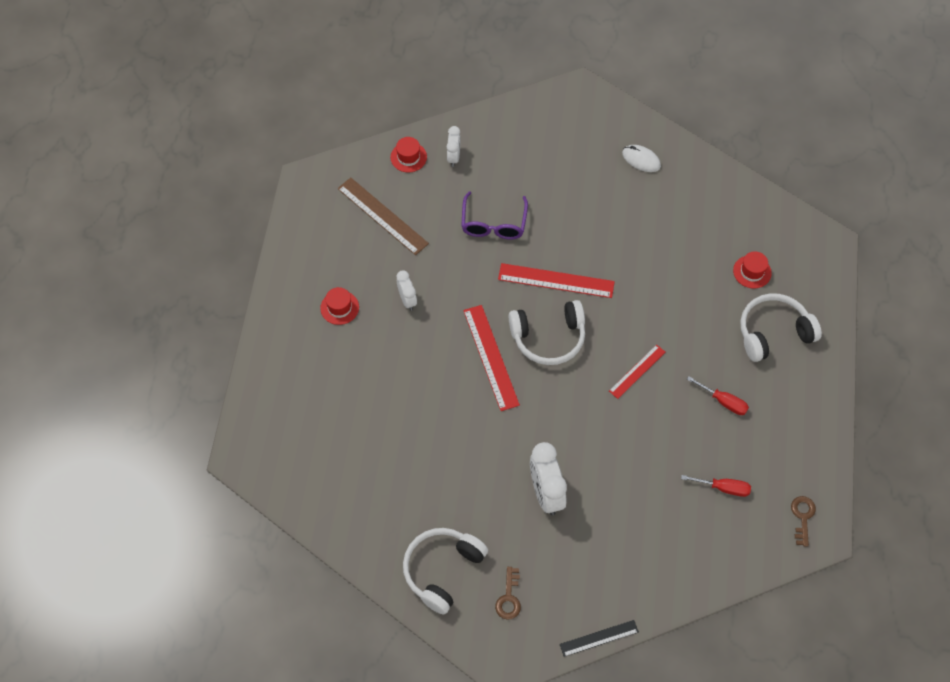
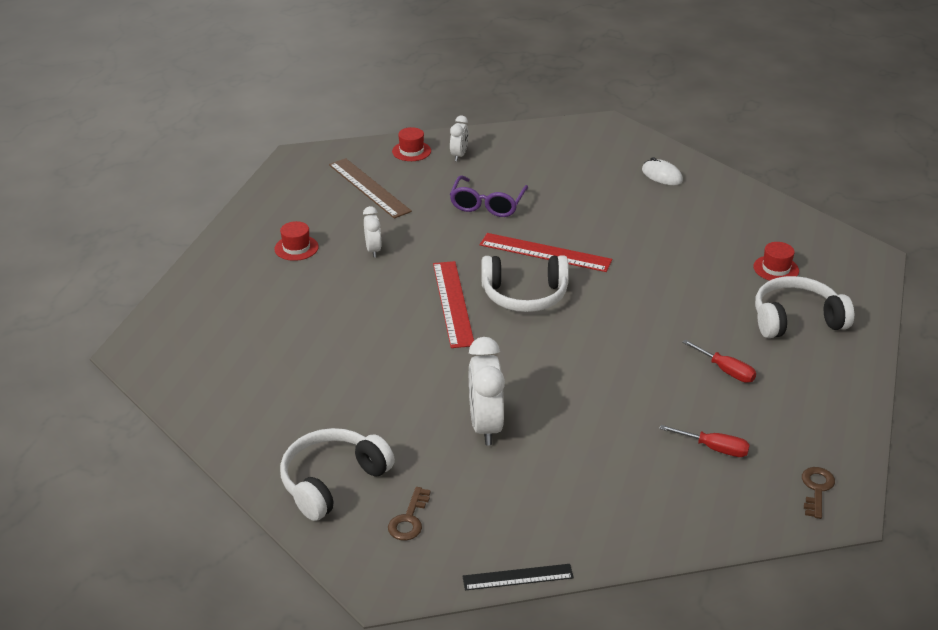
camera: 10 degrees right, 25 degrees down
(637, 371) = (623, 333): red ruler -> none

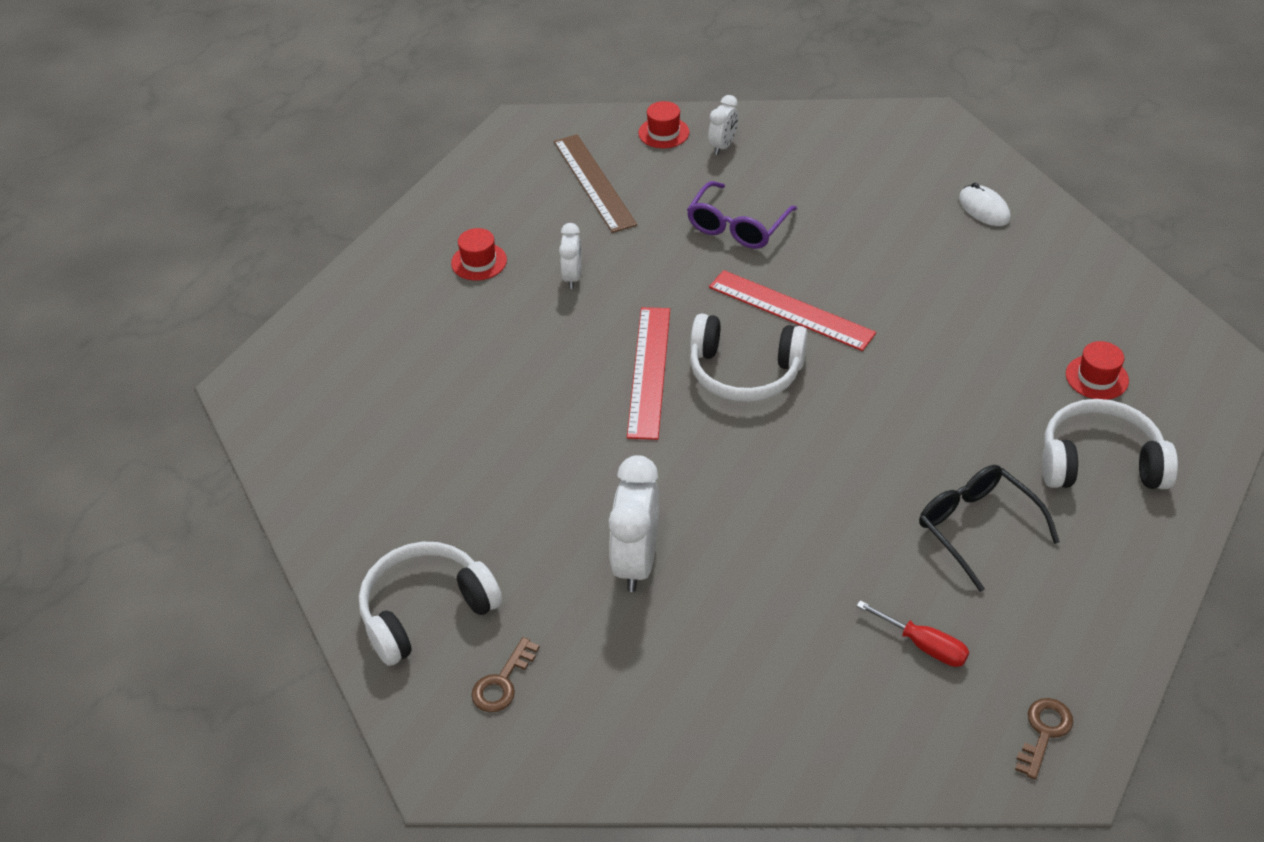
camera: 15 degrees right, 10 degrees up
(518, 577) = (611, 791): black ruler -> none
(725, 370) = (976, 527): red screwdriver -> black glasses

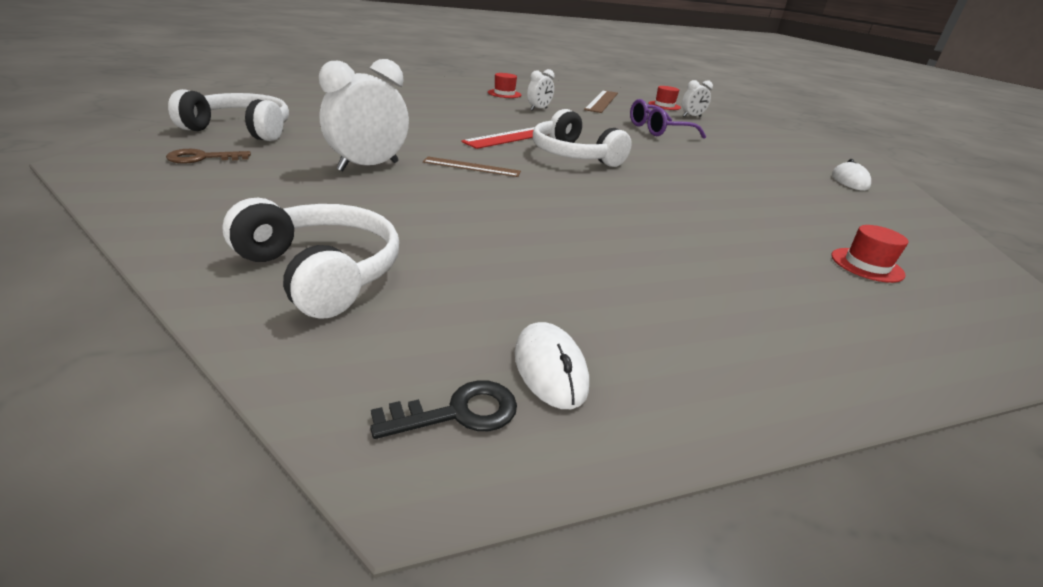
camera: 35 degrees right, 15 degrees down
(705, 480) = (472, 167): none -> brown ruler
(791, 310) = (643, 154): red ruler -> none
(923, 645) = (462, 289): red screwdriver -> none
(976, 527) = (626, 268): black glasses -> none
(1044, 664) = (550, 369): none -> white mouse
(1044, 732) = (457, 413): brown key -> black key
(1099, 462) = (811, 299): white headphones -> white headphones (322, 272)

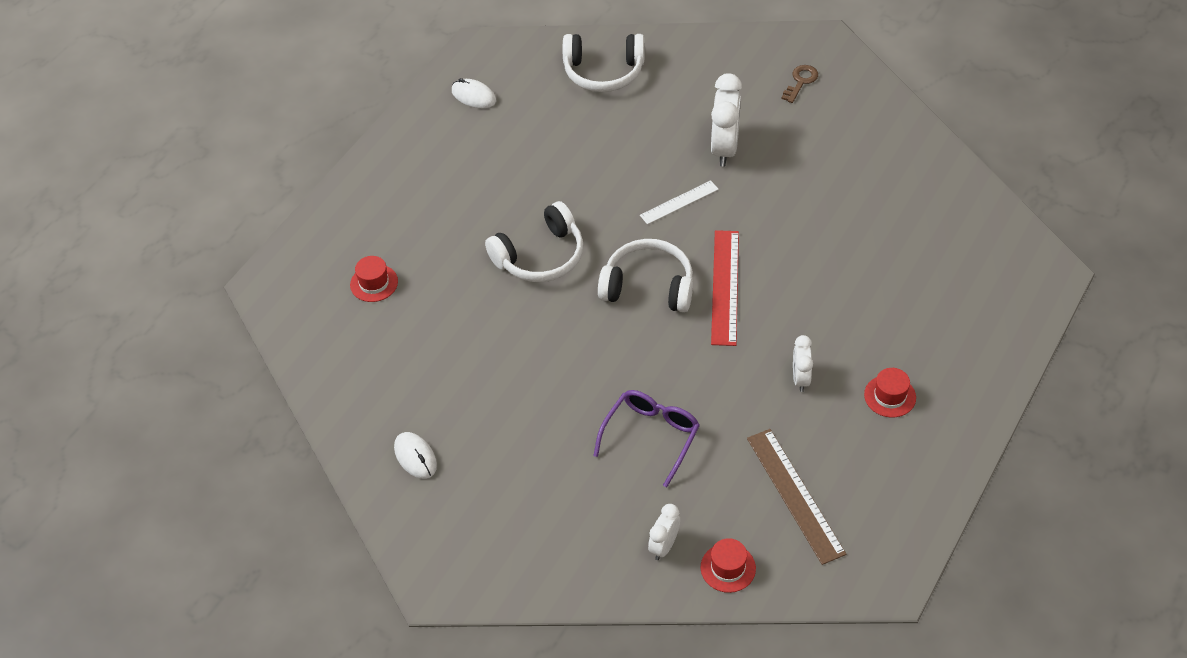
camera: 145 degrees right, 20 degrees up
(242, 130) = (858, 118): white headphones -> white headphones (540, 256)
(457, 413) = (484, 64): black key -> none
(472, 167) = (679, 202): brown ruler -> white ruler

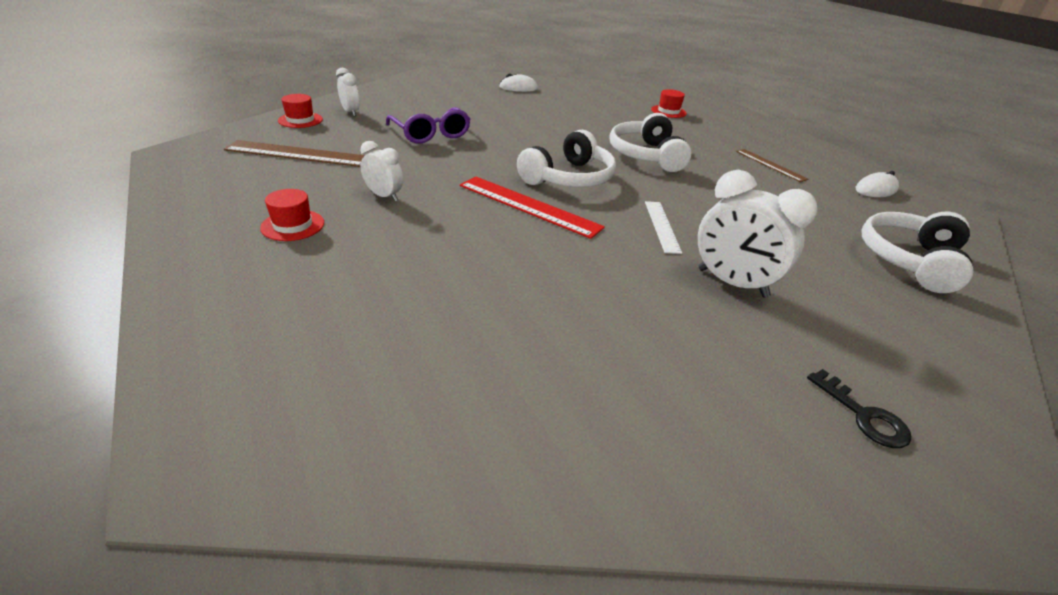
camera: 115 degrees right, 15 degrees down
(477, 168) = (770, 165): none -> brown ruler
(800, 82) = (863, 415): brown key -> black key

